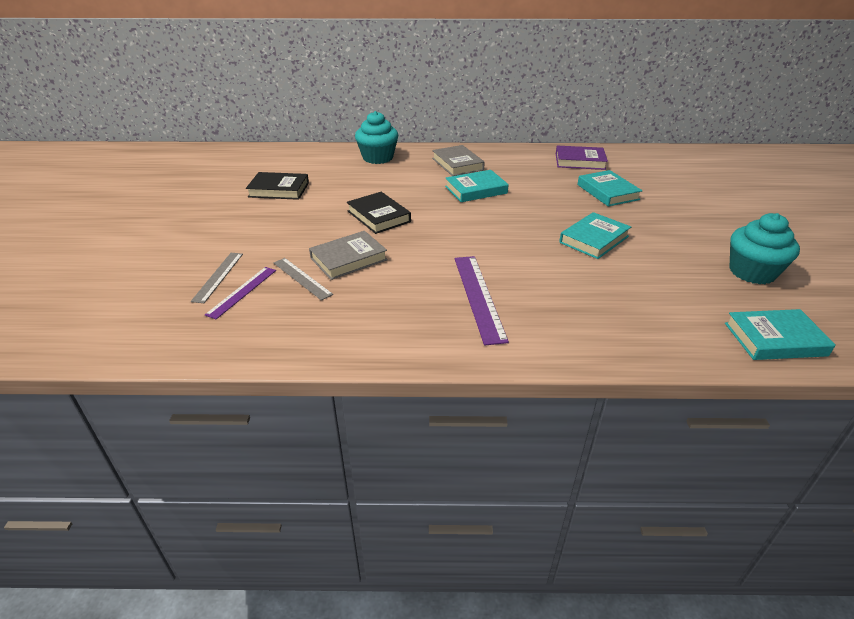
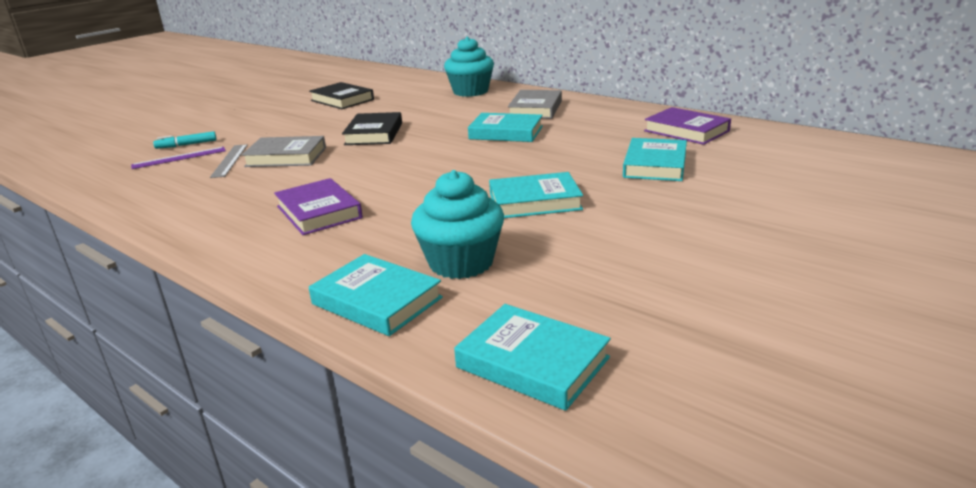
camera: 40 degrees right, 10 degrees down
(218, 276) = (186, 145): grey ruler -> turquoise marker
(478, 297) = (319, 212): purple ruler -> purple book
(644, 342) = (376, 301): none -> turquoise book
(752, 272) = (670, 291): turquoise cupcake -> turquoise cupcake (461, 262)

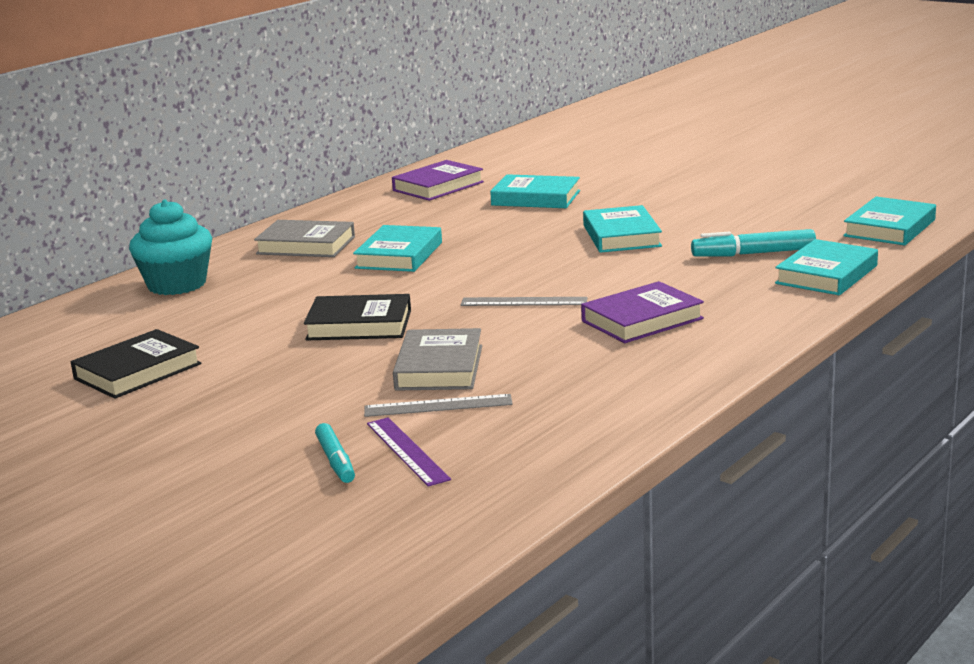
camera: 90 degrees left, 5 degrees down
(386, 173) = (524, 302): none -> grey ruler
(461, 262) = (753, 254): turquoise cupcake -> turquoise marker

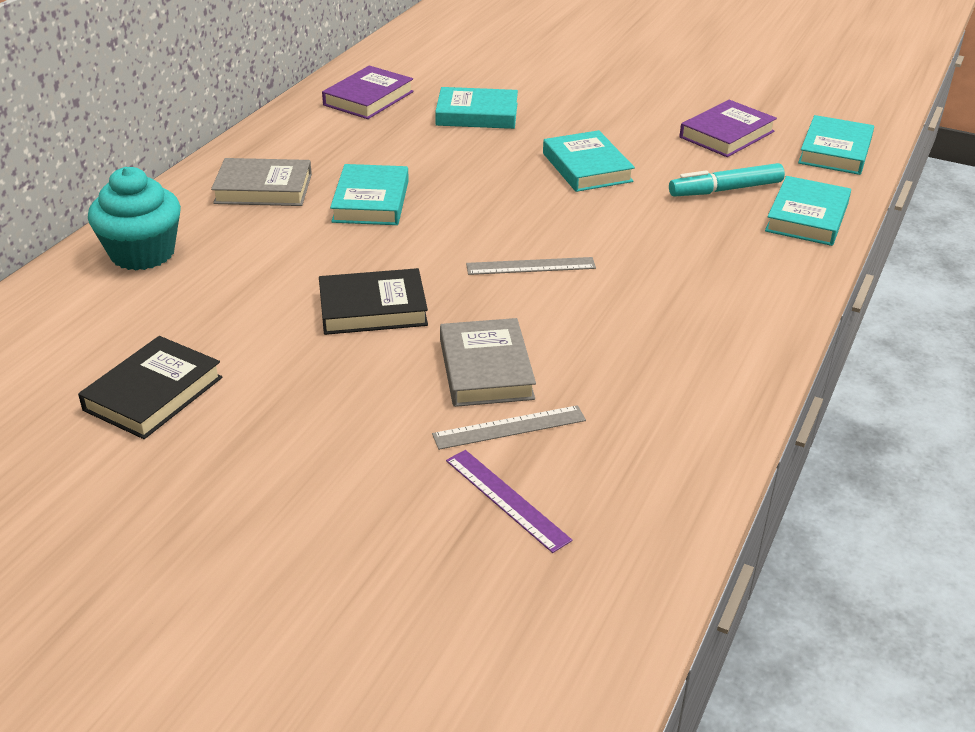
camera: 15 degrees left, 15 degrees up
(335, 461) = (436, 521): turquoise marker -> none
(642, 320) = (660, 288): purple book -> purple book (726, 134)

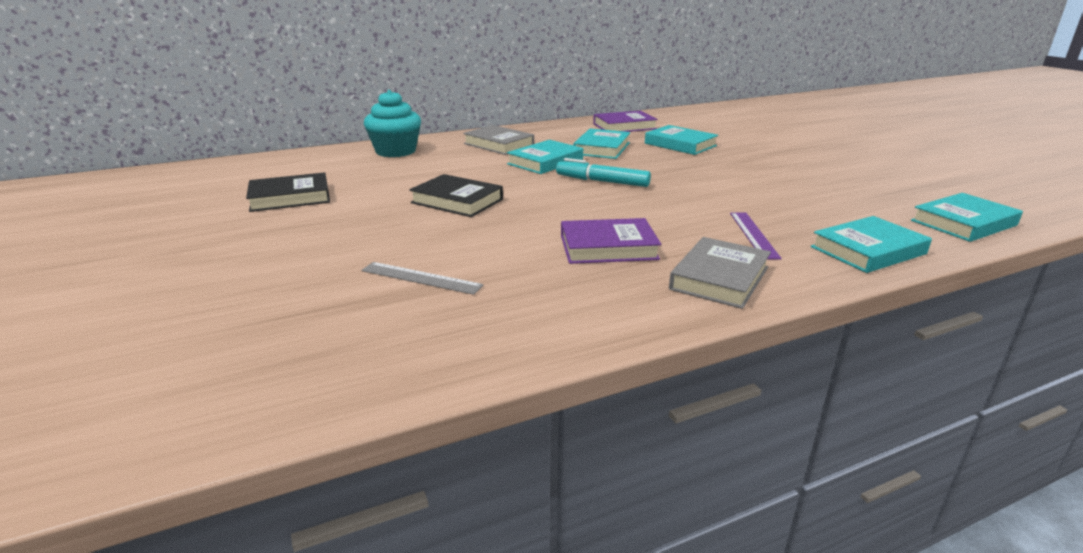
camera: 40 degrees right, 10 degrees down
(485, 369) = (464, 246): grey book -> grey book (719, 278)
(506, 499) = (345, 311): purple ruler -> purple ruler (753, 234)
(530, 266) = (587, 212): grey ruler -> none
(586, 167) = (715, 181): turquoise book -> turquoise book (601, 148)
(725, 190) = (812, 217): turquoise marker -> turquoise marker (602, 181)
(726, 134) = (864, 191): purple book -> purple book (608, 247)

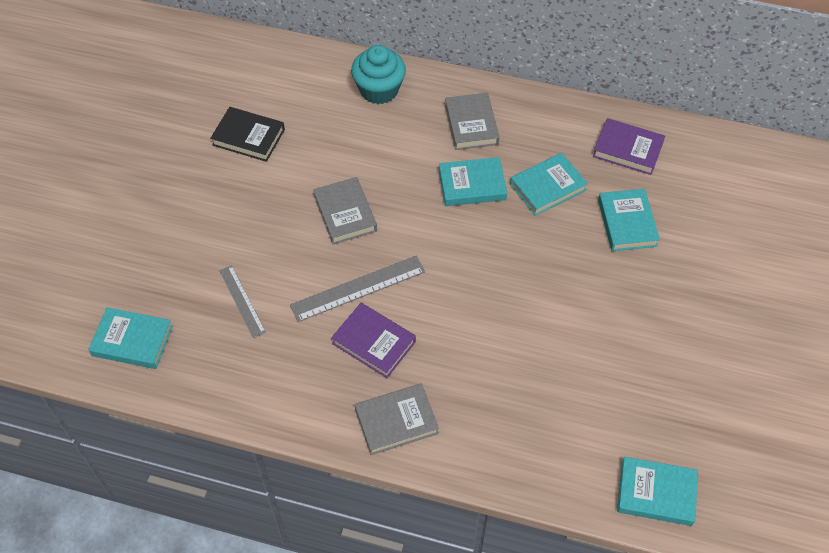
camera: 40 degrees right, 30 degrees up
(457, 201) = (345, 213): black book -> grey book
(537, 228) = (358, 288): none -> grey ruler
(602, 181) = (476, 249): turquoise marker -> none
(753, 234) = (483, 395): purple ruler -> none
(868, 250) = (529, 466): turquoise book -> turquoise book (132, 341)

